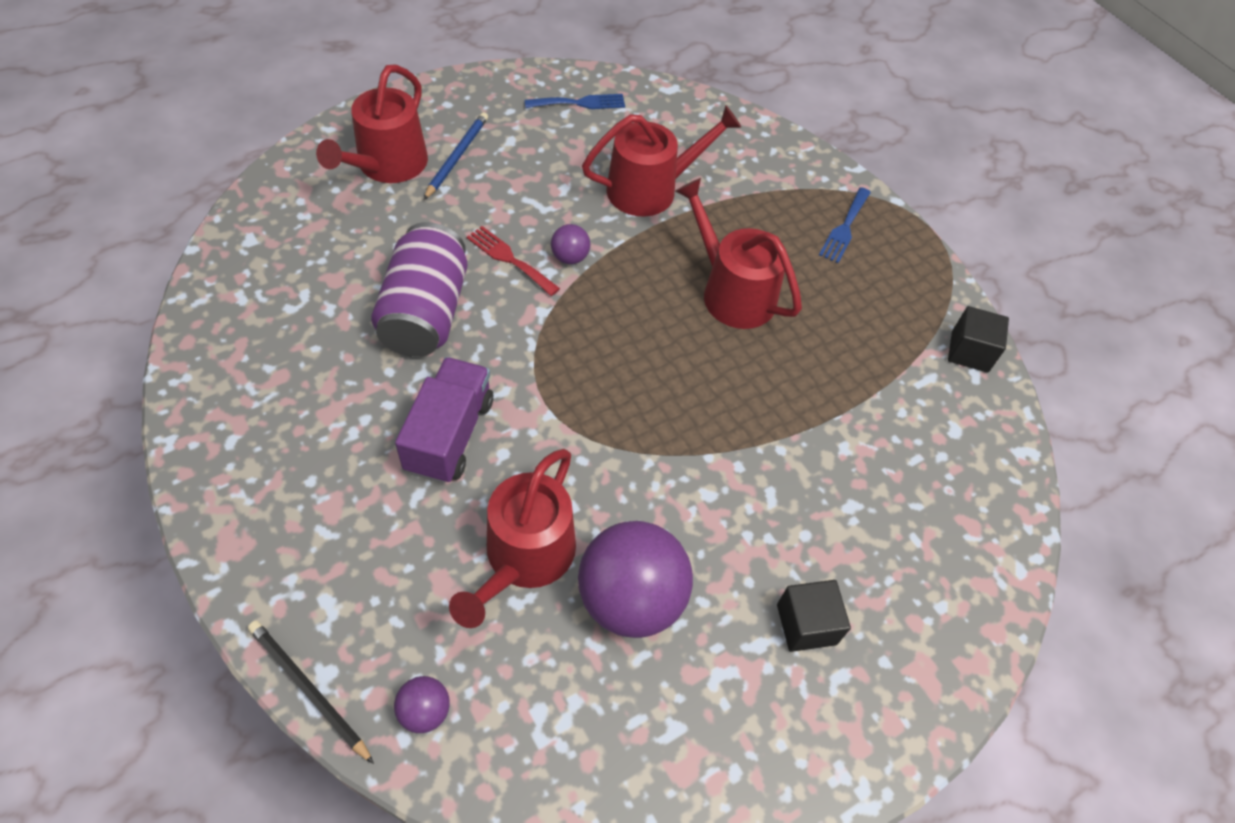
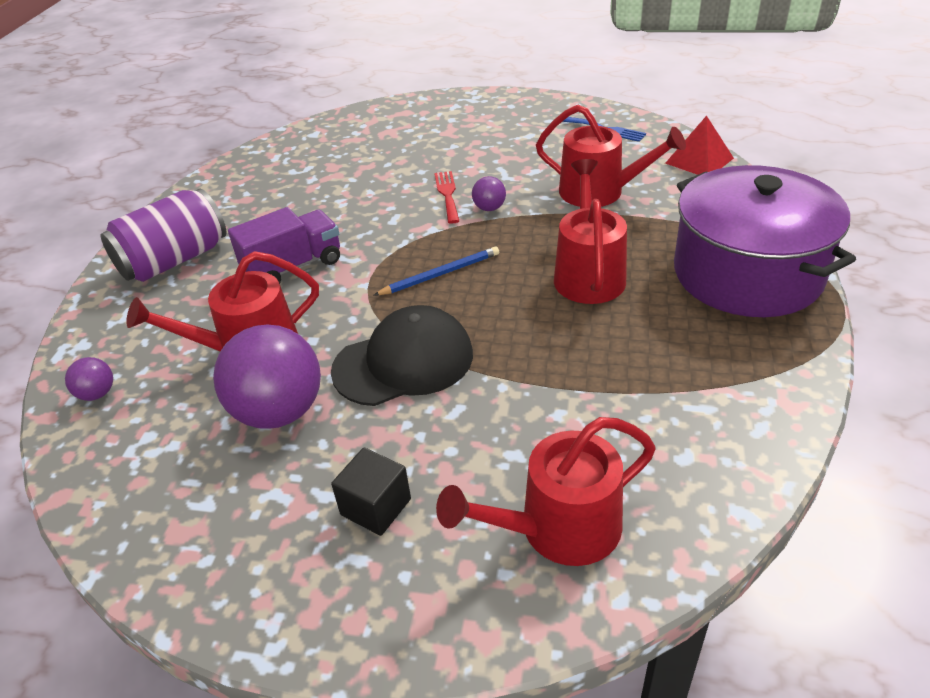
camera: 50 degrees right, 15 degrees down
(308, 689) = (65, 347): black pencil -> none
(387, 165) = (434, 124): red watering can -> red watering can (559, 528)
(426, 313) = (361, 201): purple can -> purple can (174, 260)
(457, 157) = (482, 133): blue pencil -> blue pencil (440, 274)
(680, 477) = (403, 362): none -> black cap
(698, 111) = (699, 160): none -> red pyramid
(844, 228) = (747, 273): blue fork -> purple pot
(969, 352) = (775, 409): black cube -> none

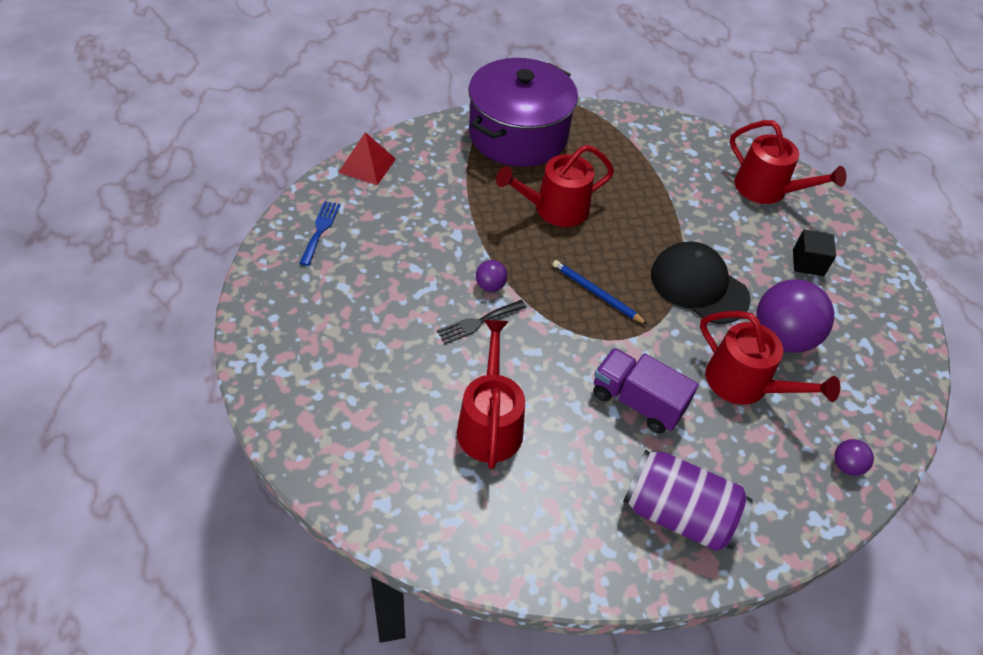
camera: 120 degrees left, 10 degrees up
(447, 194) = (478, 322): red fork -> black fork
(599, 192) = (439, 219): red watering can -> red watering can (490, 424)

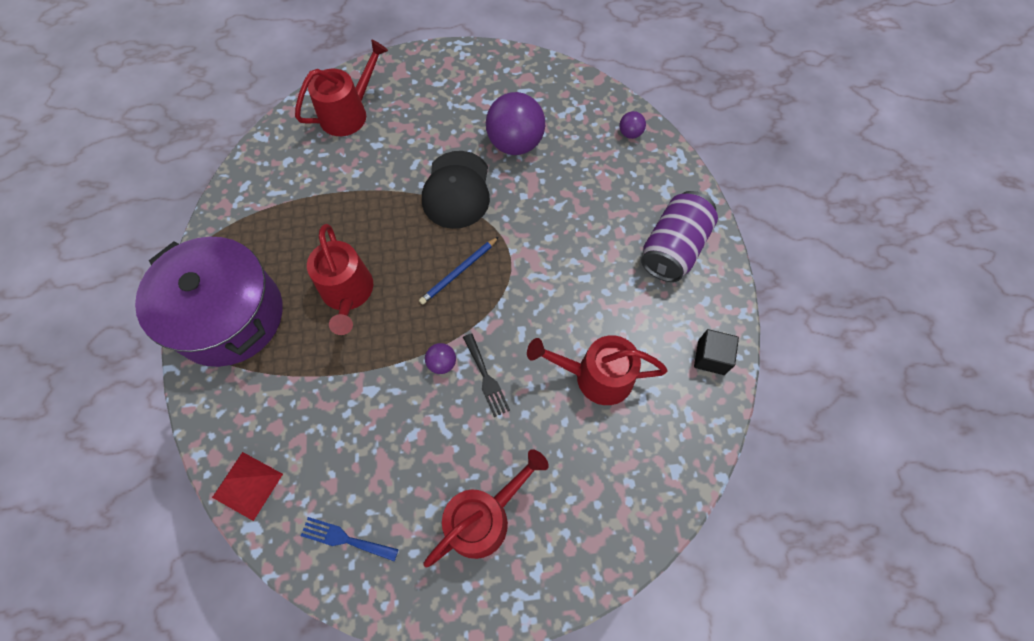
camera: 80 degrees left, 15 degrees up
(637, 402) = (575, 259): purple truck -> none
(699, 286) = (457, 190): black cap -> black cap turned 45 degrees counterclockwise
(744, 384) = (559, 180): red watering can -> red watering can (483, 518)
(808, 263) = (438, 106): black cube -> black cube (711, 357)

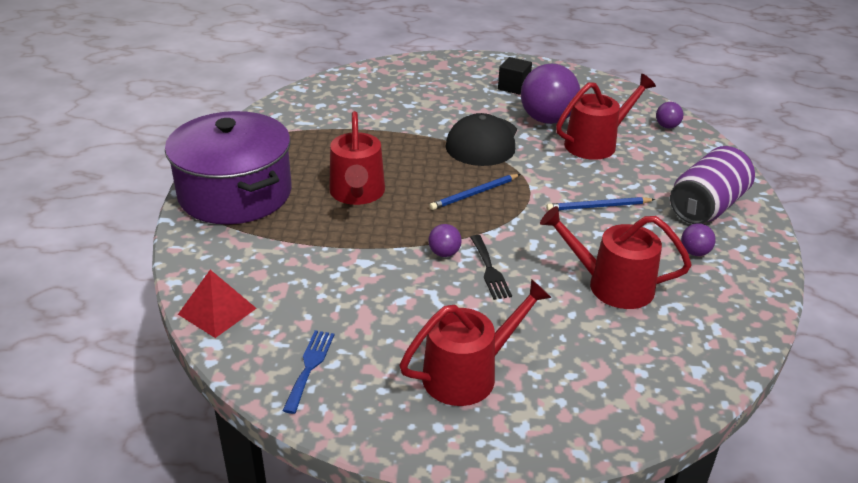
camera: 10 degrees right, 30 degrees down
(345, 539) = (309, 367): blue fork -> blue fork turned 75 degrees clockwise
(348, 113) = (386, 84): red watering can -> red watering can (595, 143)
(575, 268) = (598, 206): none -> blue pencil
(665, 316) = (694, 252): none -> purple ball
(711, 357) = (745, 289): black cube -> black cube (513, 87)

